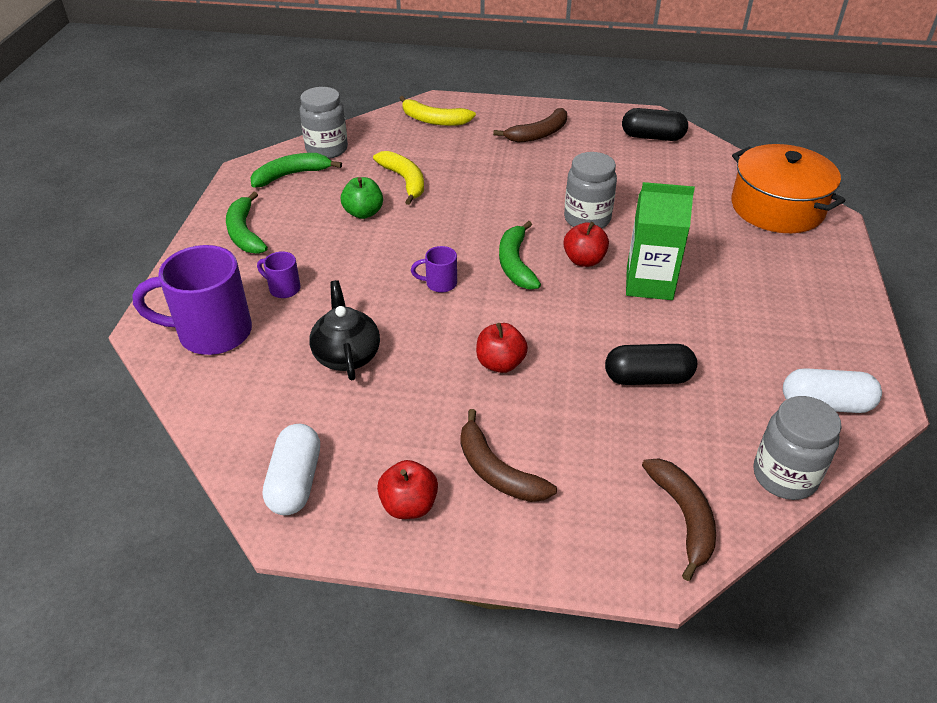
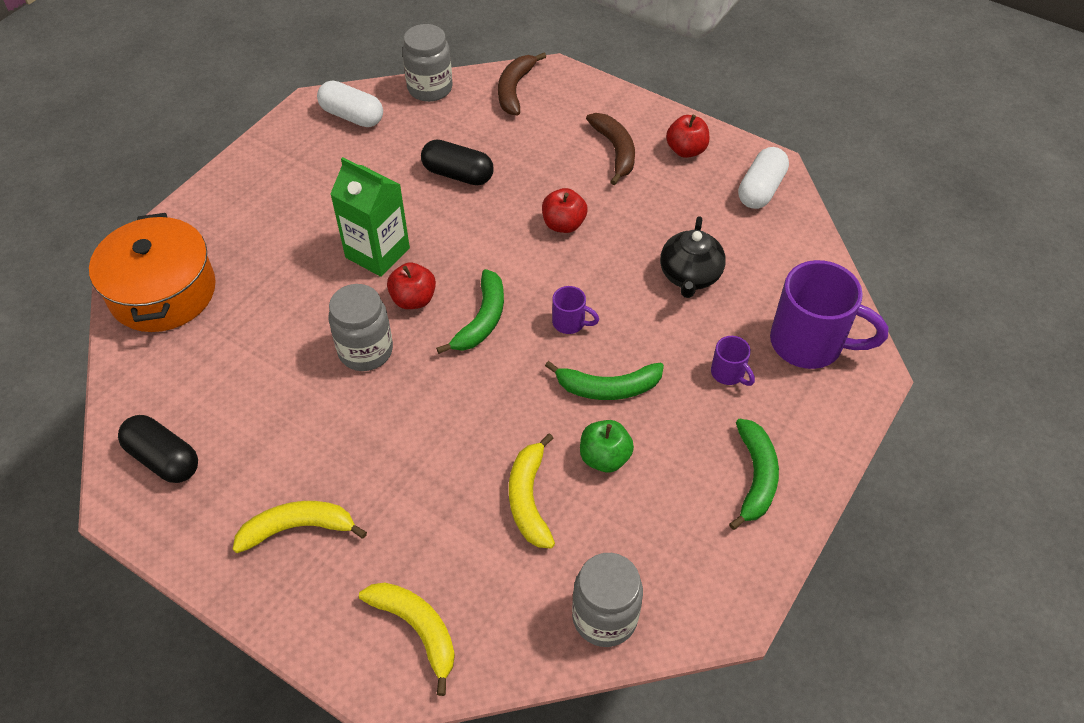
camera: 155 degrees left, 10 degrees up
(291, 175) = (672, 573): green banana -> green banana (608, 388)
(538, 134) = (298, 528): brown banana -> yellow banana

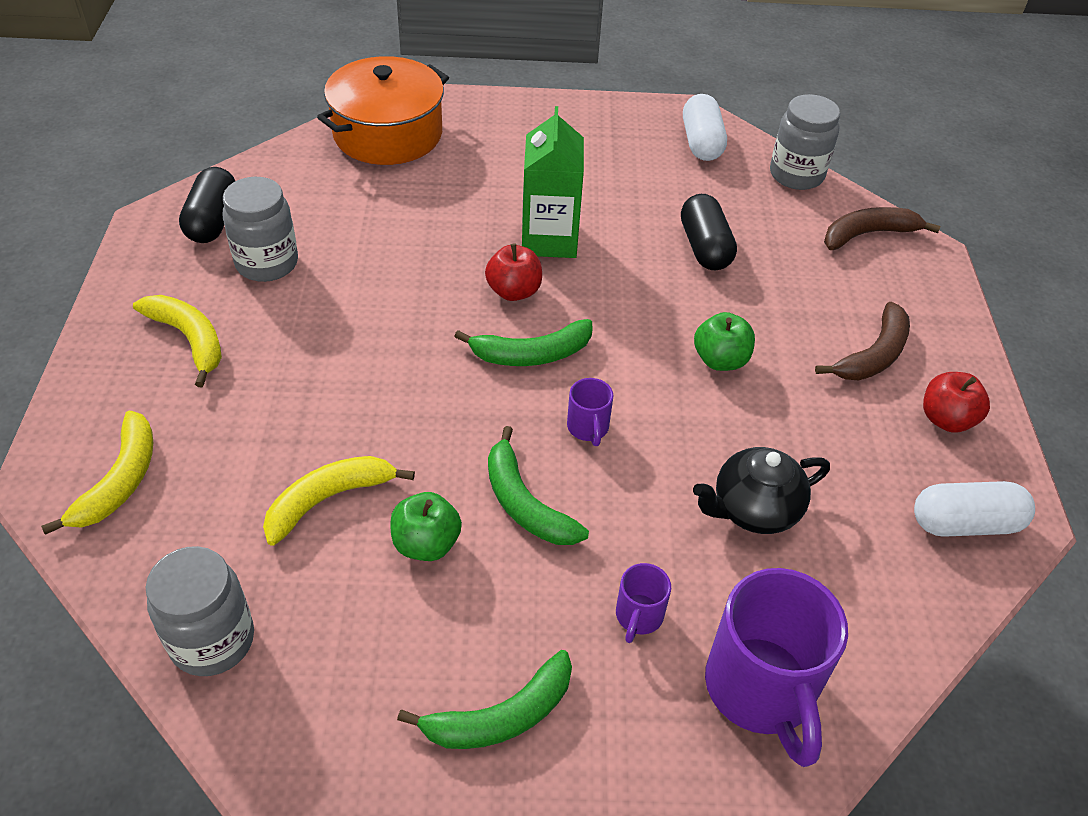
camera: 55 degrees right, 5 degrees down
(365, 351) = (423, 288): grey jar -> grey jar (267, 263)
(563, 224) = (720, 360): red apple -> green apple

